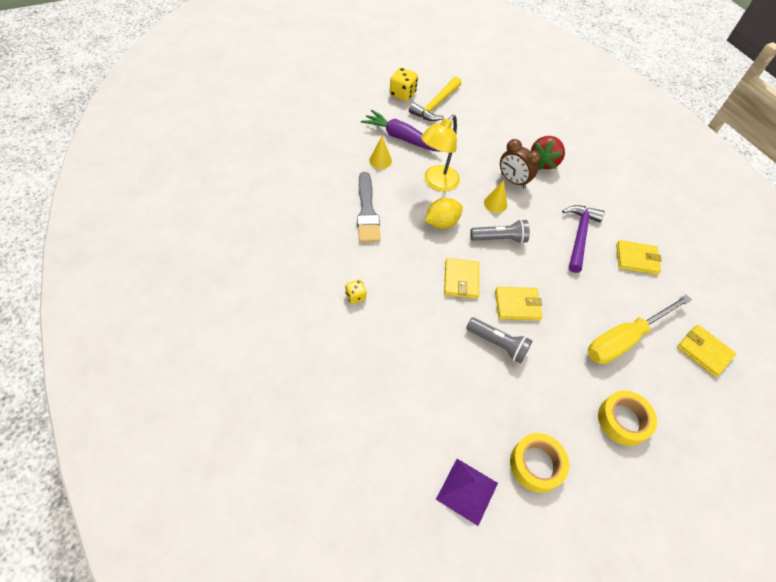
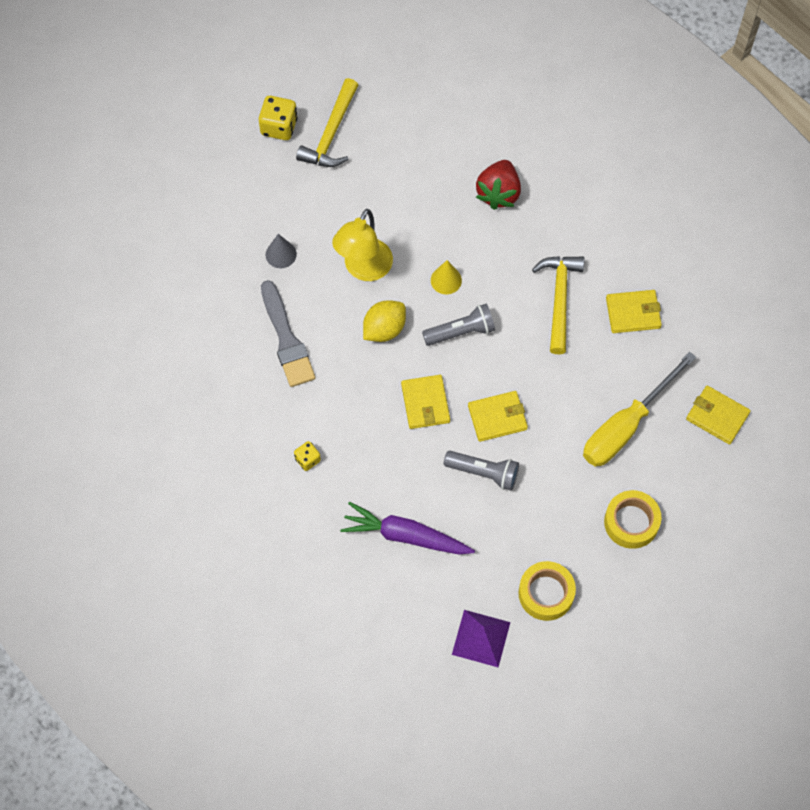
camera: 10 degrees left, 10 degrees up
(380, 160) = (281, 254): yellow cone -> grey cone
(401, 138) = (298, 207): purple carrot -> purple carrot (406, 536)
(513, 181) = (462, 237): brown clock -> none
(579, 236) = (559, 299): purple hammer -> yellow hammer

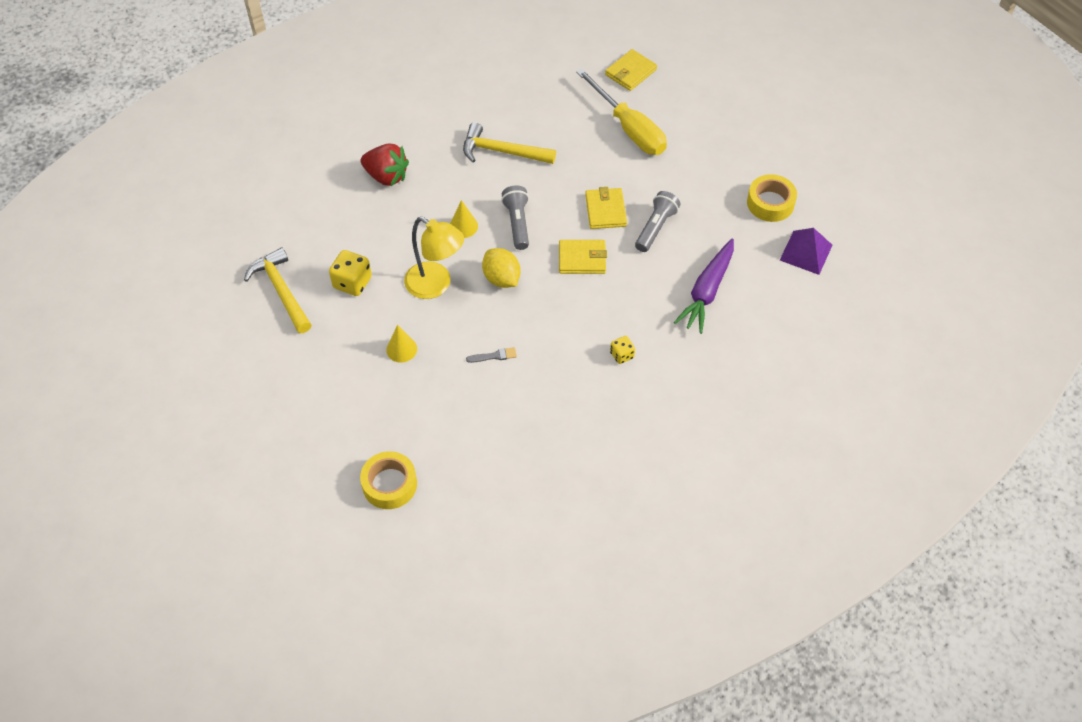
camera: 80 degrees left, 10 degrees down
(279, 127) = (258, 333): yellow dice -> yellow dice (352, 282)
(281, 254) = (401, 349): grey cone -> yellow cone
(286, 339) = (494, 356): grey brush -> grey brush, size x0.43
(331, 133) = (281, 291): yellow hammer -> yellow hammer turned 150 degrees counterclockwise
(631, 522) = (714, 139): yellow tape -> yellow tape (389, 484)
(633, 313) = (527, 107): yellow wallet -> none

